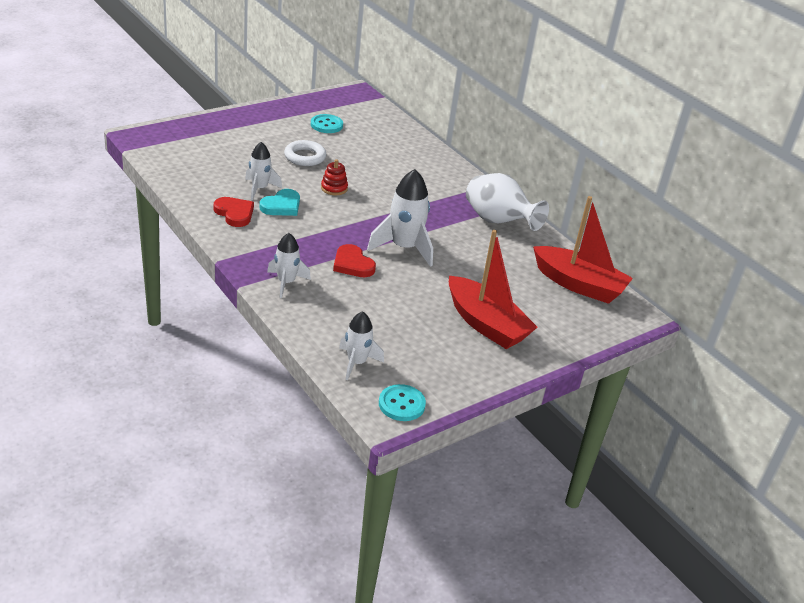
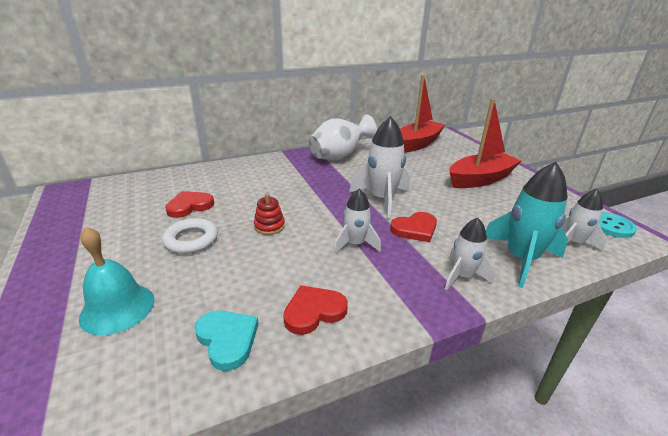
camera: 75 degrees left, 5 degrees down
(228, 145) = (117, 308): none -> turquoise bell
(259, 189) = (255, 283): white rocket -> white rocket (355, 244)
(282, 206) = (300, 267): turquoise heart -> turquoise heart (227, 339)
(318, 320) = (521, 259): none -> turquoise rocket
(326, 125) = (125, 218): turquoise button -> none
(353, 148) = (189, 206): none -> red heart

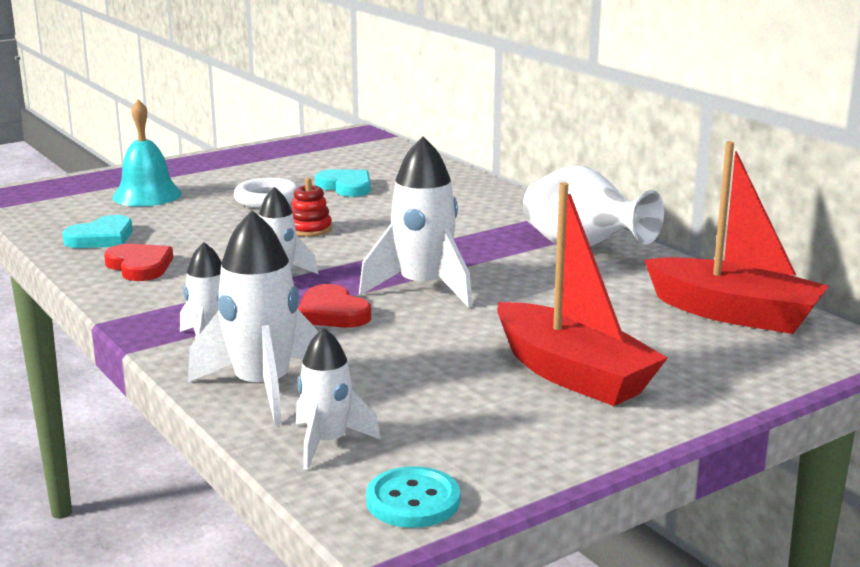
camera: 80 degrees right, 10 degrees down
(189, 206) = (346, 186): red heart -> turquoise heart
(521, 259) = (262, 388): turquoise rocket -> white rocket

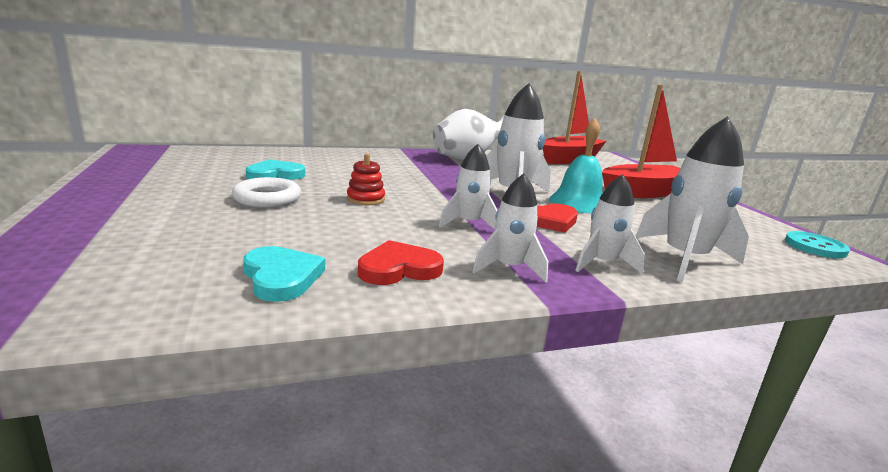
camera: 75 degrees left, 0 degrees up
(147, 195) = (158, 238): turquoise bell -> turquoise bell (578, 203)
(327, 443) = (759, 254): white rocket -> white rocket (509, 268)

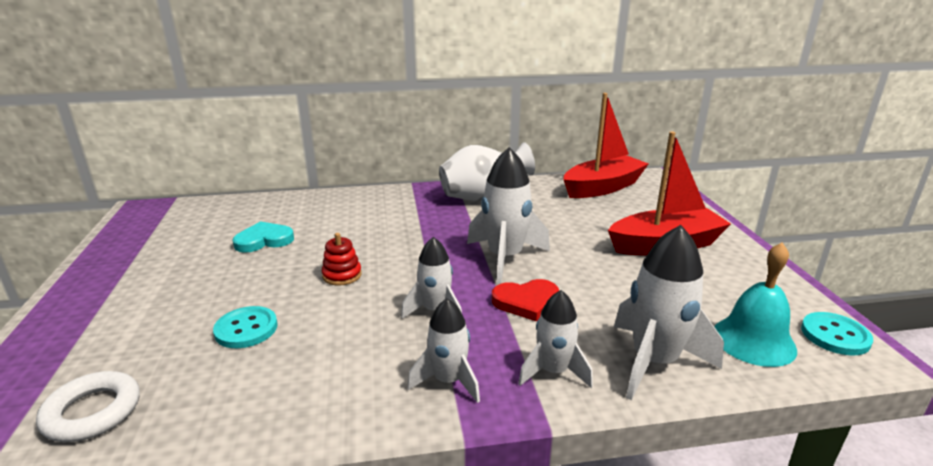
camera: 10 degrees right, 5 degrees up
(267, 198) = (244, 280): white ring -> white ring (92, 412)
(281, 277) = (221, 398): turquoise heart -> none
(285, 230) = (246, 329): none -> turquoise button
(399, 268) = (335, 384): red heart -> none
(578, 203) = (575, 269): turquoise bell -> turquoise bell (753, 341)

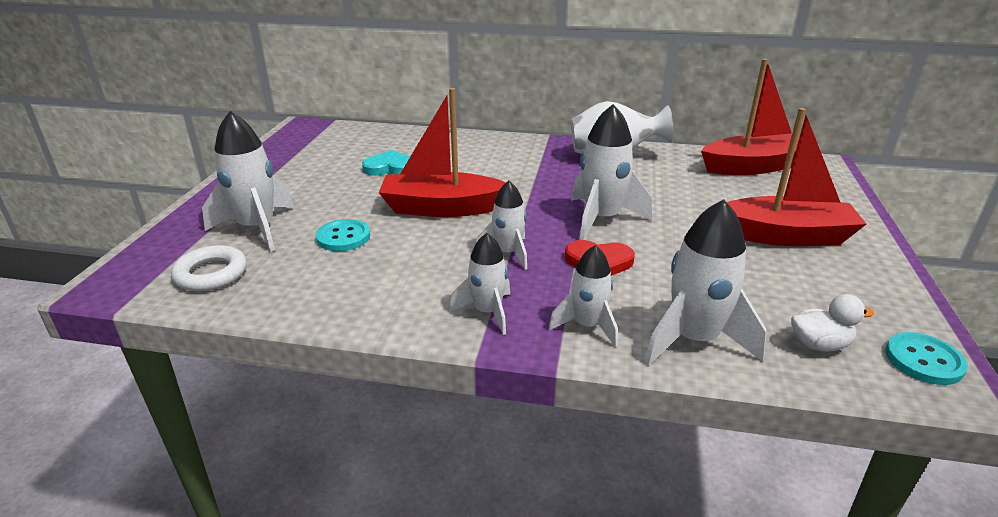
camera: 20 degrees right, 5 degrees up
(132, 339) = (257, 228): none -> white rocket
(342, 275) = (441, 208): red stacking toy -> red boat
(753, 341) = (819, 344): turquoise bell -> white duck

